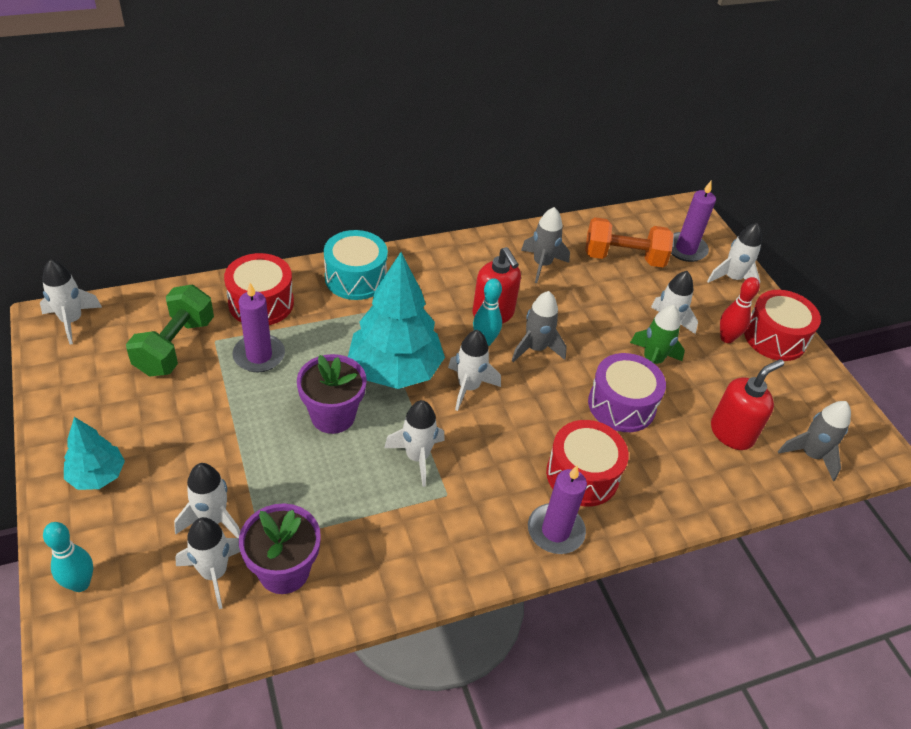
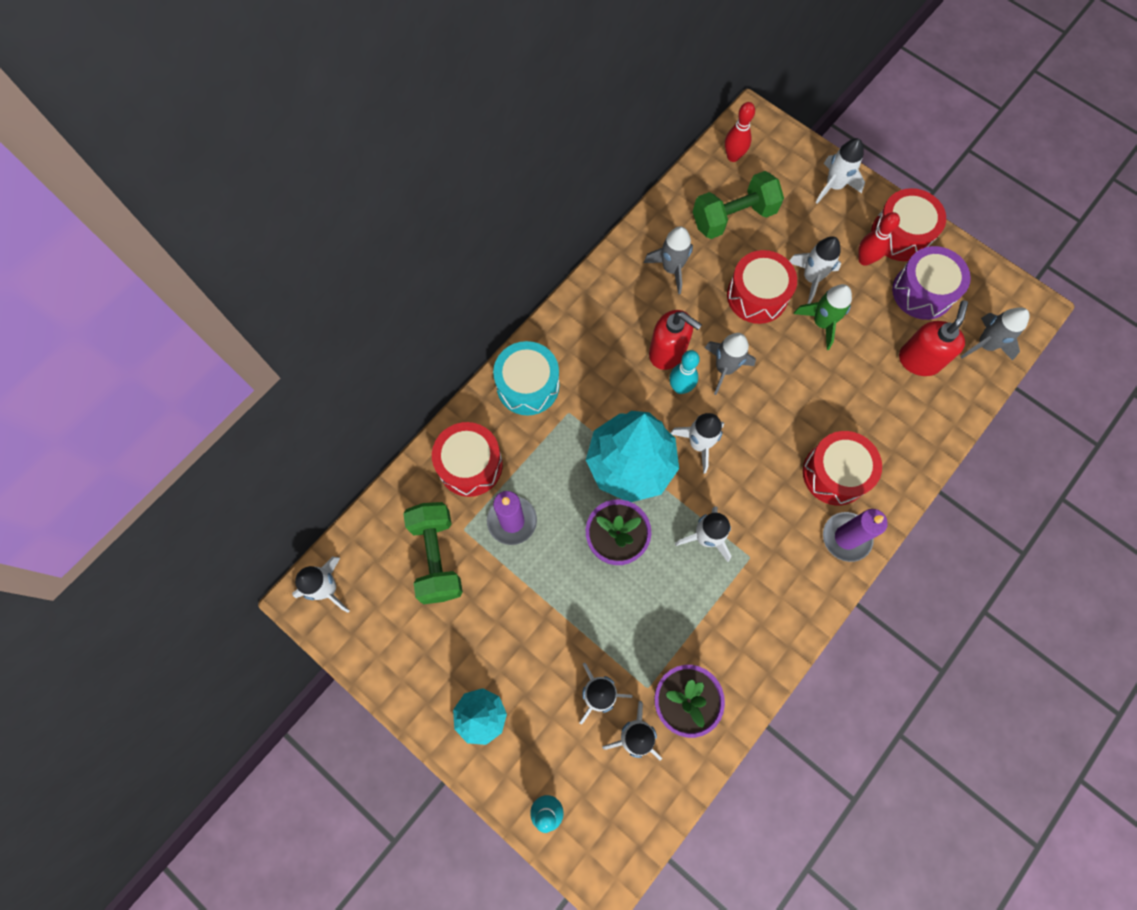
camera: 25 degrees left, 25 degrees up
(605, 315) = (757, 296): none -> red drum
(621, 405) = (824, 385): purple drum -> purple drum (922, 292)
(623, 258) = (733, 217): orange dumbbell -> green dumbbell
(653, 223) = (733, 156): none -> red bowling pin
(685, 249) = (778, 173): purple candle -> none

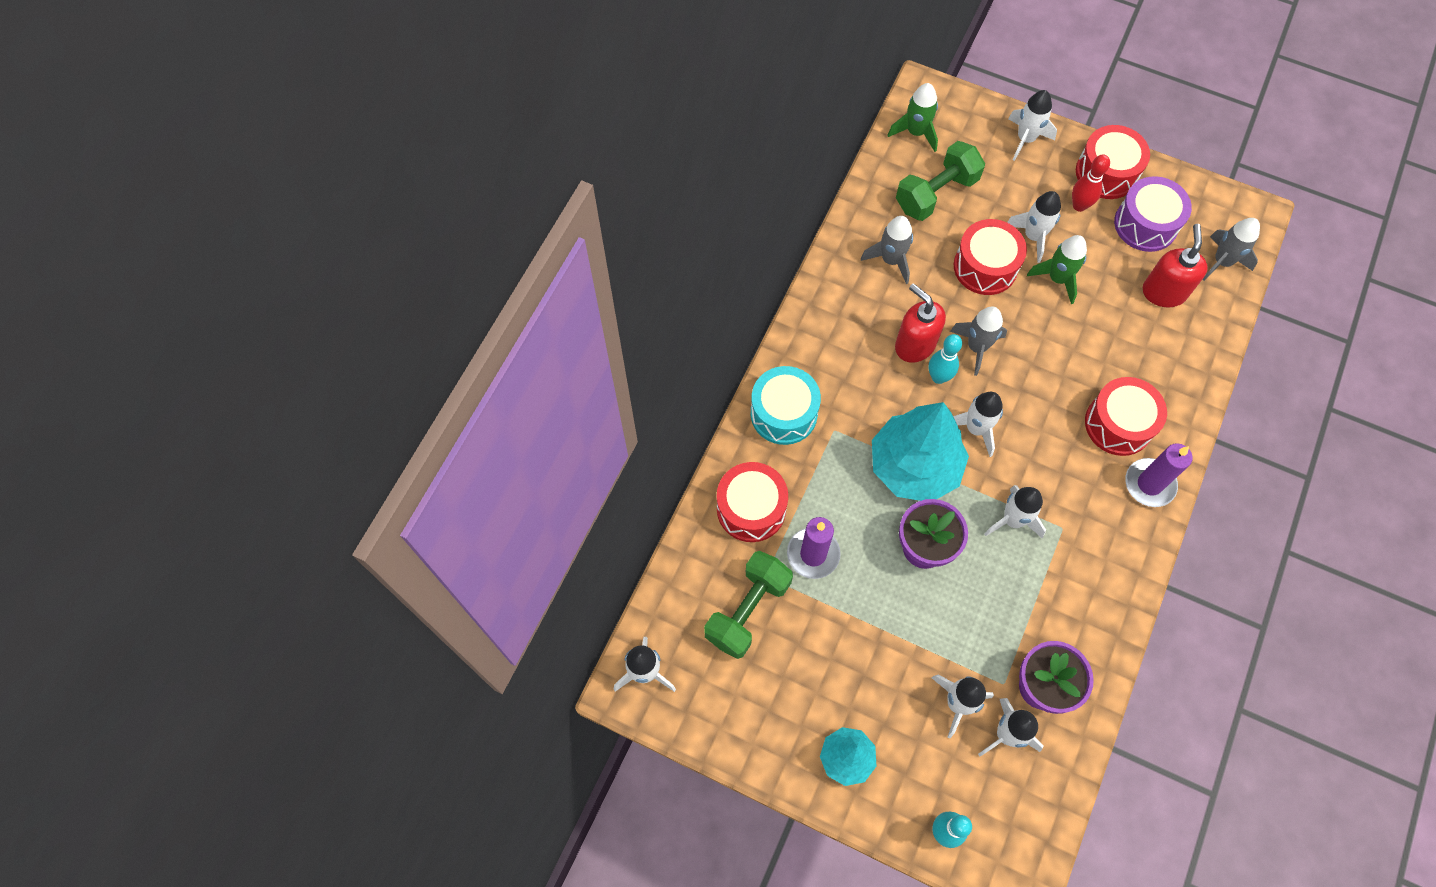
camera: 15 degrees left, 5 degrees down
(437, 557) = (748, 610): green dumbbell -> green dumbbell turned 60 degrees clockwise
(667, 352) = (914, 345): red soap dispenser -> red soap dispenser turned 150 degrees counterclockwise
(733, 156) = (916, 132): red bowling pin -> green rocket

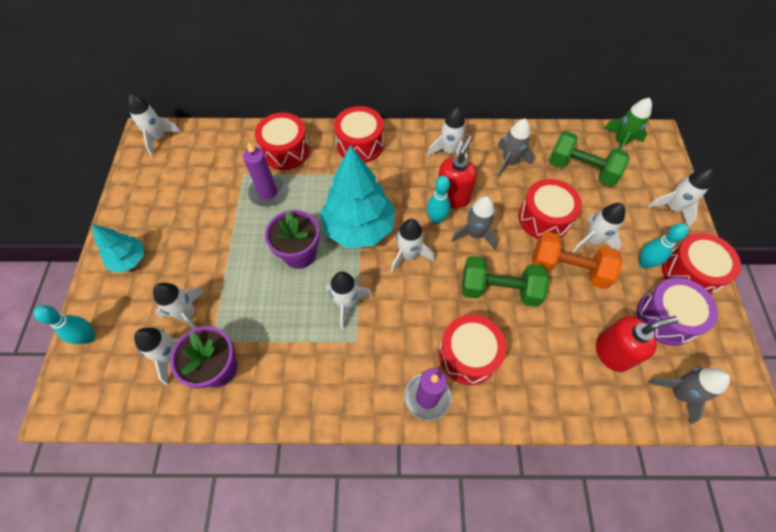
camera: 65 degrees right, 5 degrees down
(748, 610) = (215, 173): green dumbbell -> green dumbbell (499, 289)
(784, 413) = (360, 144): turquoise drum -> red drum
(844, 316) = (449, 151): none -> white rocket
(1057, 278) = (568, 268): green rocket -> orange dumbbell
(1079, 206) = (644, 263): red bowling pin -> turquoise bowling pin

